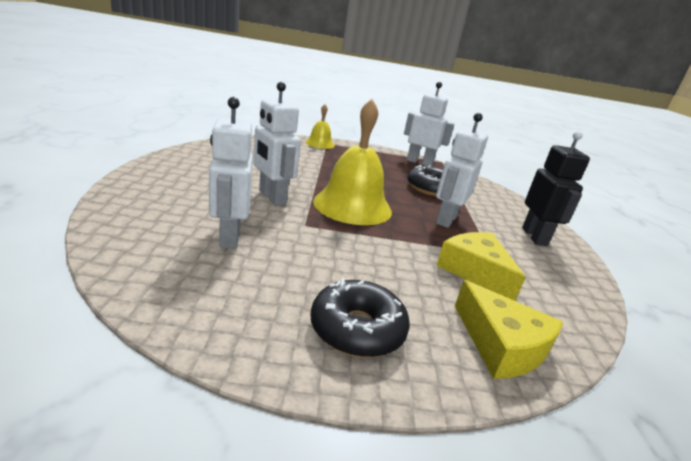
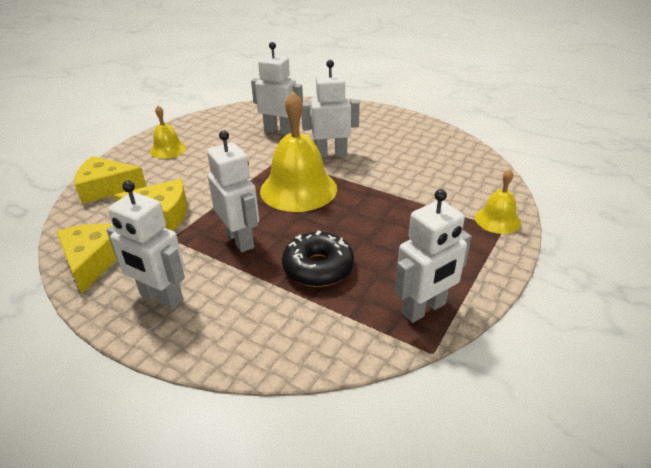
camera: 125 degrees right, 10 degrees up
(357, 329) = (168, 149): black donut -> yellow bell
(534, 237) = (161, 297): black robot -> white robot
(570, 286) = (93, 260): none -> yellow cheese

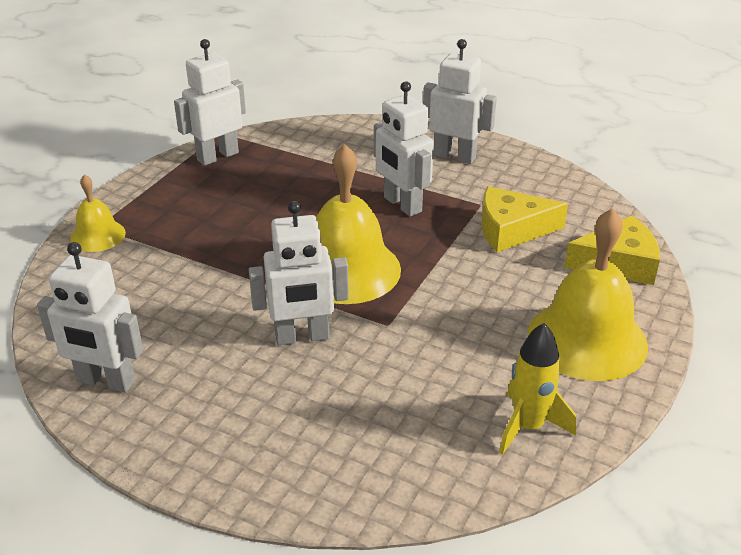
camera: 175 degrees right, 0 degrees up
(93, 260) = (546, 181): yellow cheese -> none
(168, 149) = (587, 339): yellow bell -> yellow bell, size x1.90
(225, 120) = (528, 427): none -> yellow rocket
(279, 131) = (405, 395): white robot -> white robot (105, 381)
(318, 268) = (313, 182): black donut -> none

